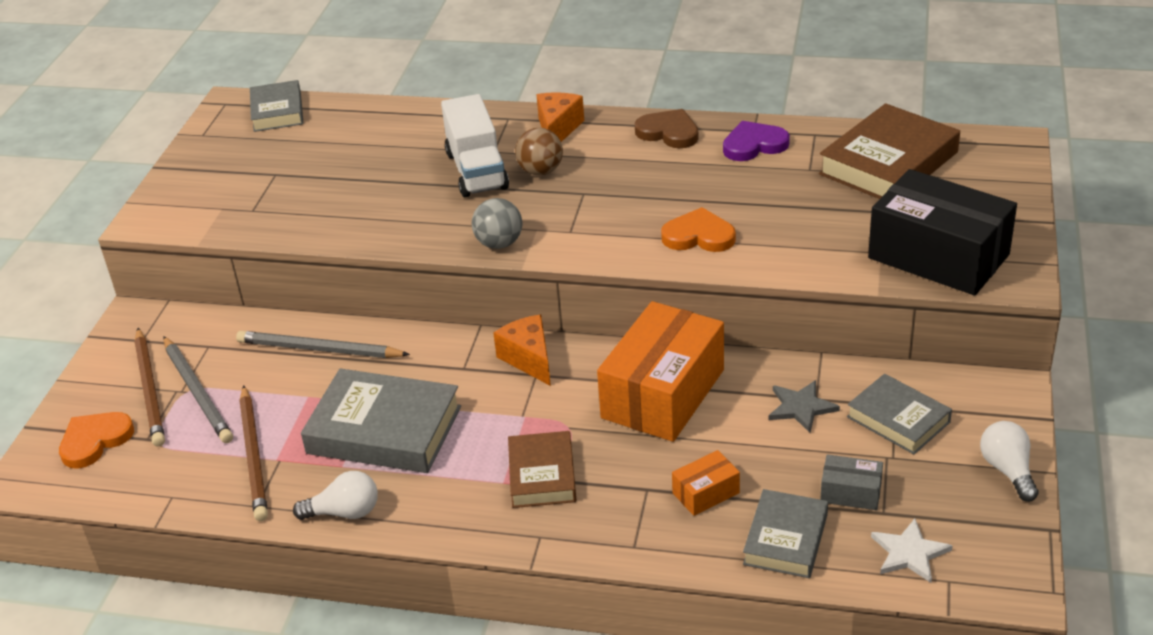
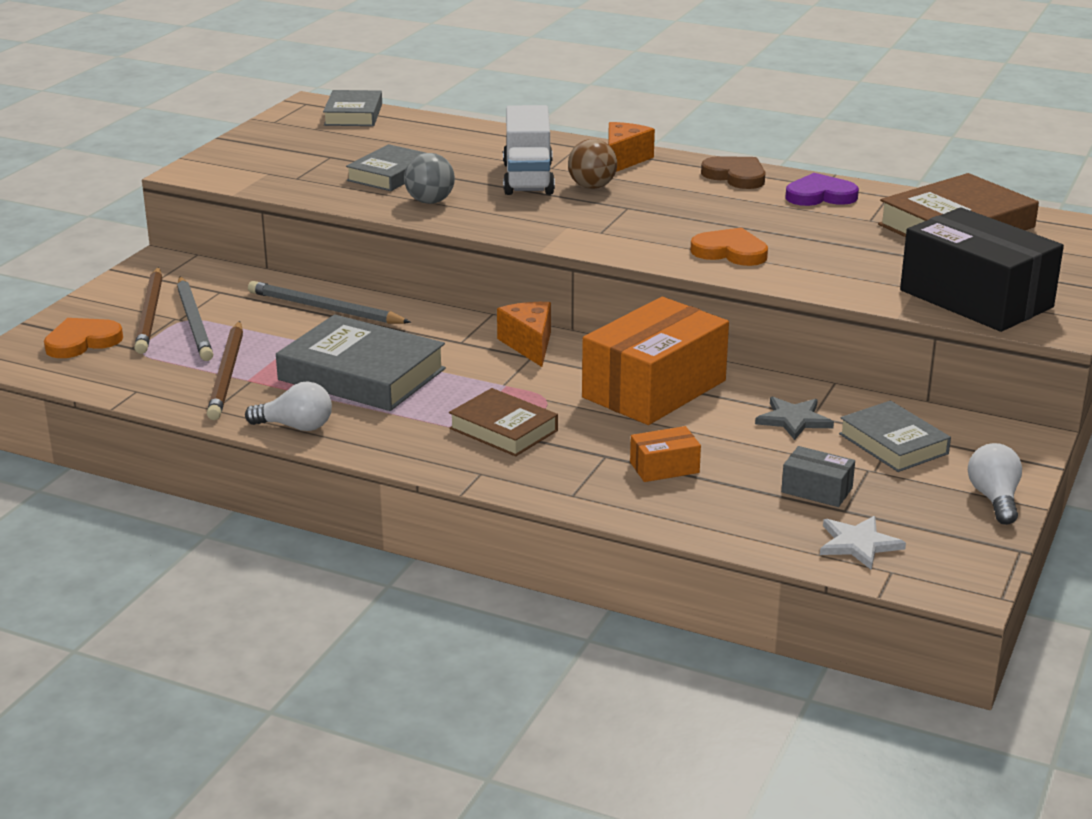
camera: 10 degrees right, 10 degrees down
(499, 244) = (525, 231): grey ball -> grey ball (430, 201)
(542, 475) = (503, 429): brown book -> brown book turned 60 degrees counterclockwise
(786, 539) = (732, 514): grey book -> grey book (390, 175)

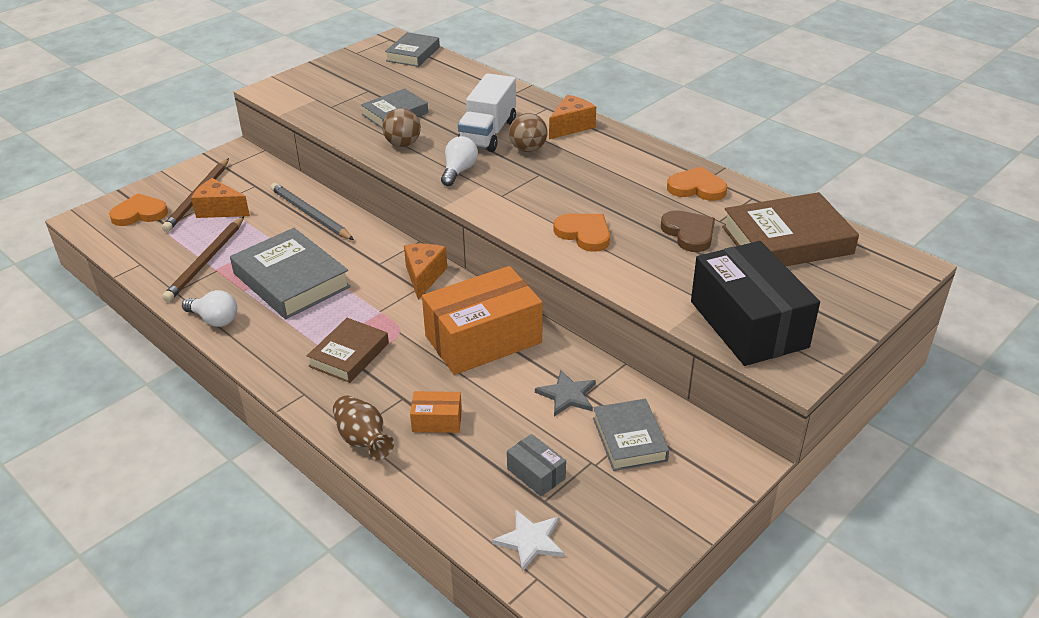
camera: 20 degrees right, 10 degrees up
(194, 322) = (219, 210): grey pencil -> orange cheese
(430, 201) = (403, 144): grey ball -> brown ball
(503, 429) = (349, 355): brown book -> brown book turned 60 degrees clockwise
(592, 499) = (363, 440): none -> brown vase
(736, 176) = (644, 156): brown heart -> brown heart (689, 233)
(820, 195) = (697, 188): purple heart -> orange heart
(994, 499) = (673, 521): white light bulb -> white light bulb (459, 171)

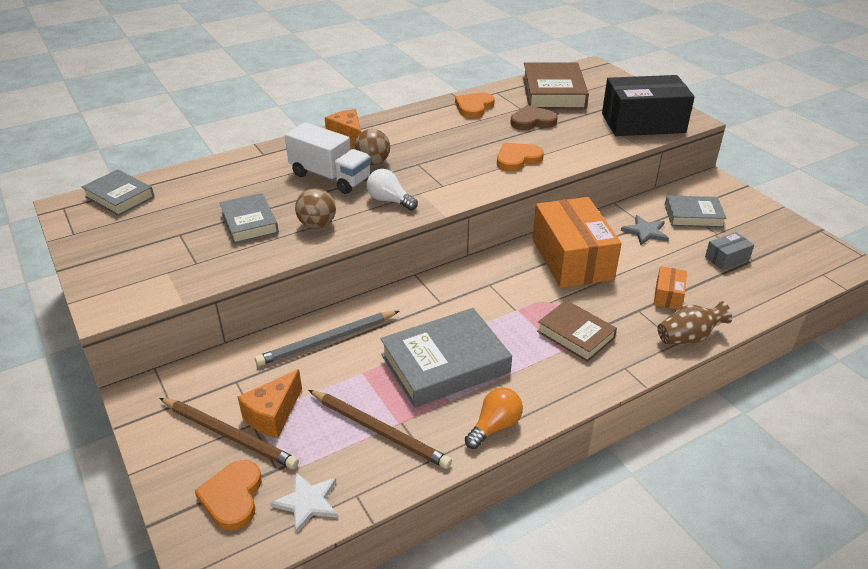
camera: 75 degrees left, 0 degrees up
(214, 319) = (494, 426): white light bulb -> orange light bulb
(424, 276) = (473, 278): orange cheese -> none
(530, 541) = (790, 271): white star -> white star (307, 502)

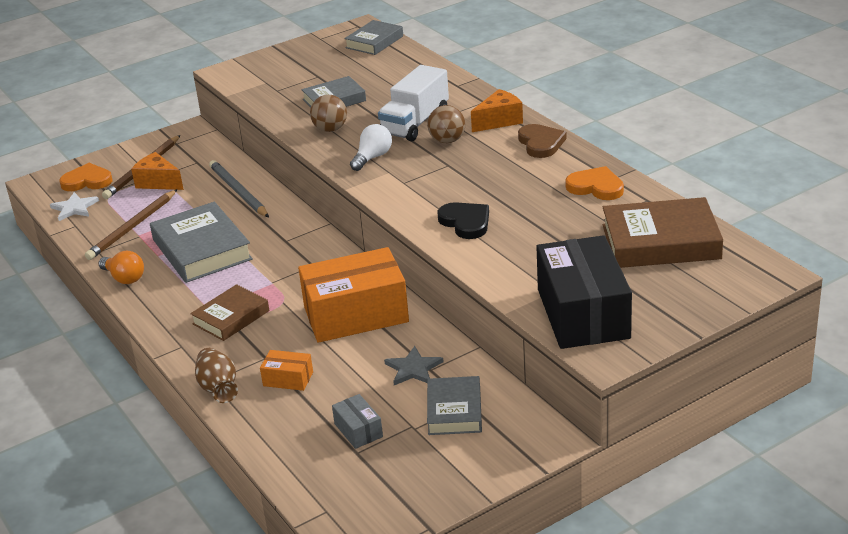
camera: 90 degrees right, 5 degrees down
(517, 159) = (466, 222): orange heart -> black heart
(532, 121) = (567, 229): brown heart -> brown heart (541, 143)

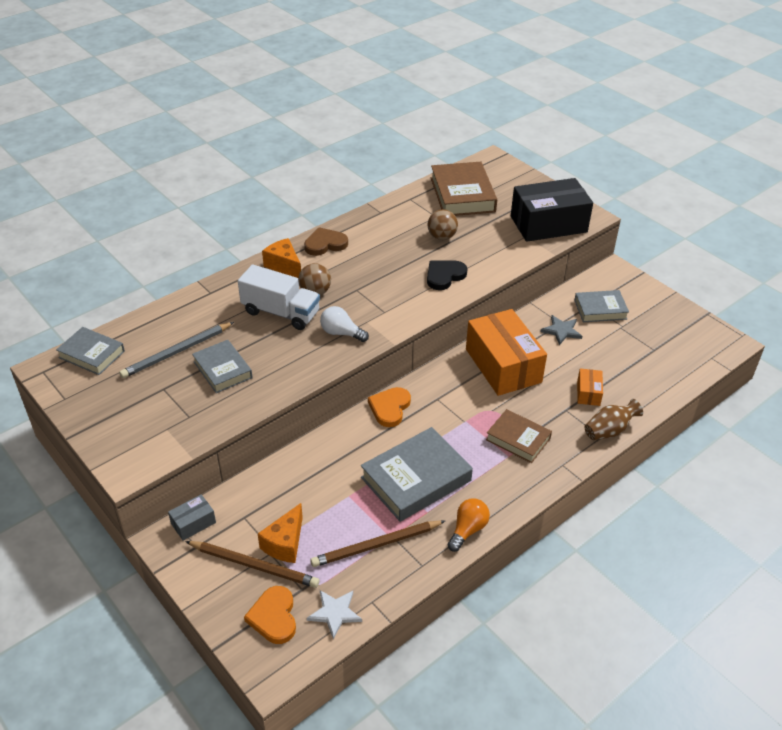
camera: 100 degrees left, 10 degrees up
(132, 227) = (376, 545): brown pencil -> brown pencil turned 135 degrees clockwise
(238, 192) = (311, 470): grey pencil -> grey pencil (177, 352)
(330, 129) = (284, 365): brown ball -> brown ball (442, 237)
(358, 430) = (632, 351): grey box -> grey box (193, 523)
(596, 187) = (392, 219): orange heart -> orange heart (390, 408)

